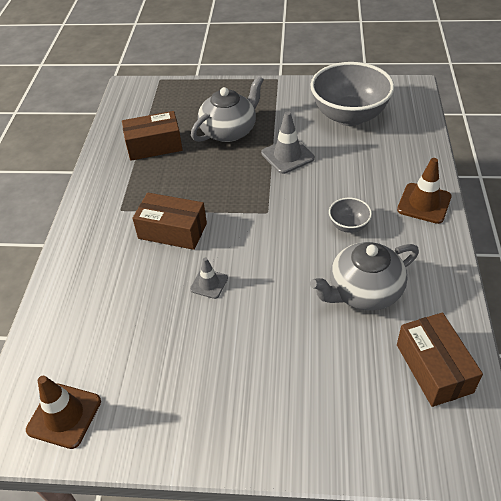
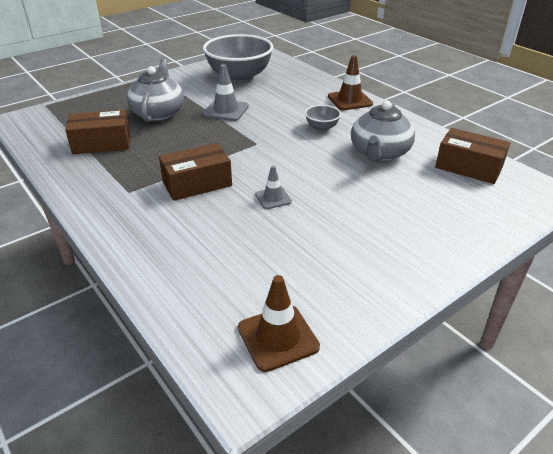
camera: 45 degrees left, 10 degrees down
(154, 146) = (102, 143): brown box -> brown box turned 45 degrees clockwise

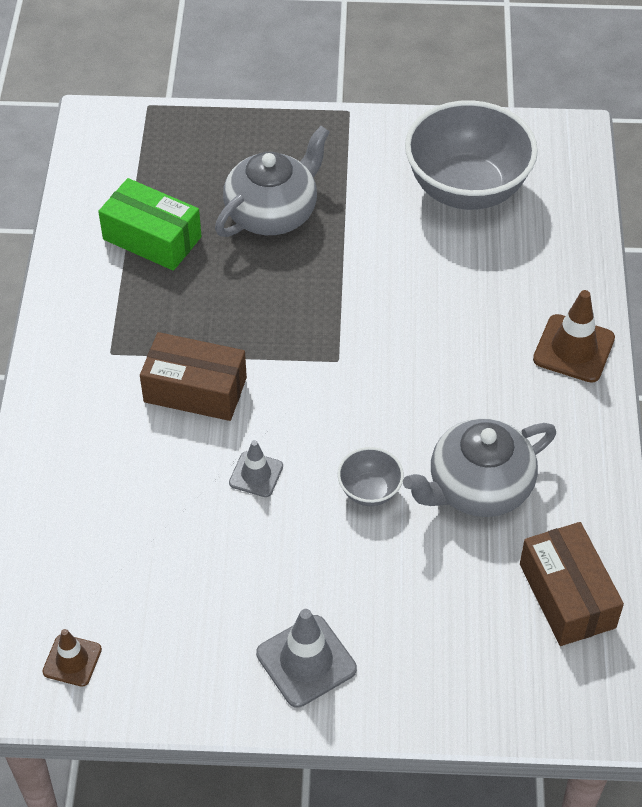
camera: 40 degrees right, 15 degrees up
(102, 143) = (152, 238): brown box -> green box
(226, 110) = (367, 261): grey traffic cone -> grey traffic cone (306, 661)
(278, 337) = (72, 660): brown traffic cone -> brown traffic cone, size x0.62
(322, 128) = (460, 384): grey bowl -> grey bowl (369, 491)

